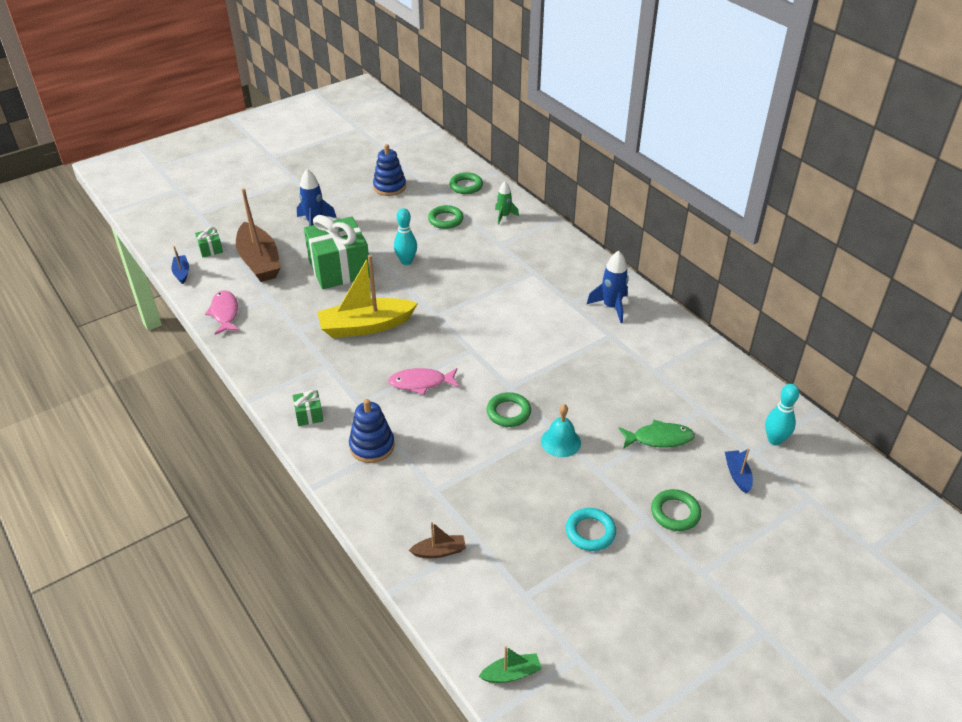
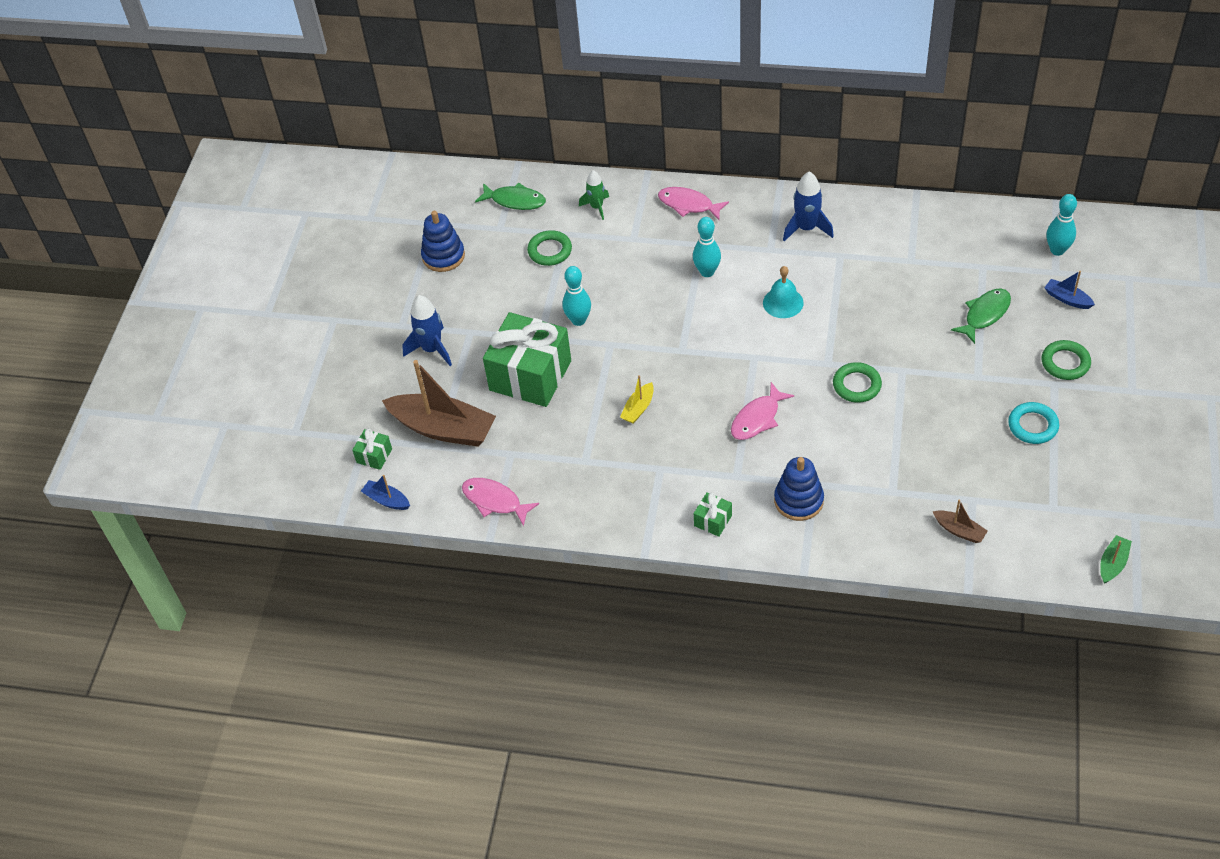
camera: 40 degrees left, 10 degrees up
(366, 326) = (638, 408): yellow boat -> yellow boat, size x0.45
(439, 551) = (959, 530): brown boat -> brown boat turned 90 degrees clockwise
(466, 186) = (515, 200): green ring -> green fish
(514, 288) = (707, 272): none -> turquoise bowling pin
(558, 248) = (688, 205): none -> pink fish
(560, 442) = (924, 376): turquoise bell -> turquoise bell (783, 302)

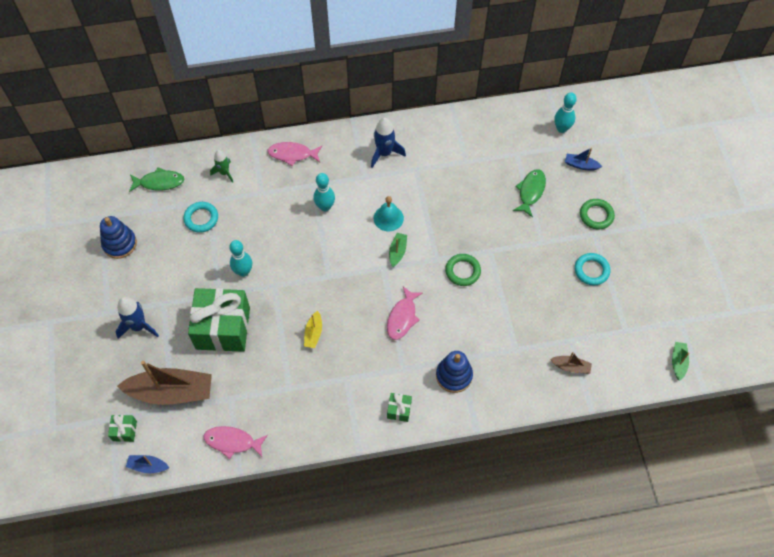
camera: 25 degrees left, 10 degrees up
(550, 251) = (201, 218): green ring -> turquoise ring
(780, 343) = (397, 252): none -> green boat

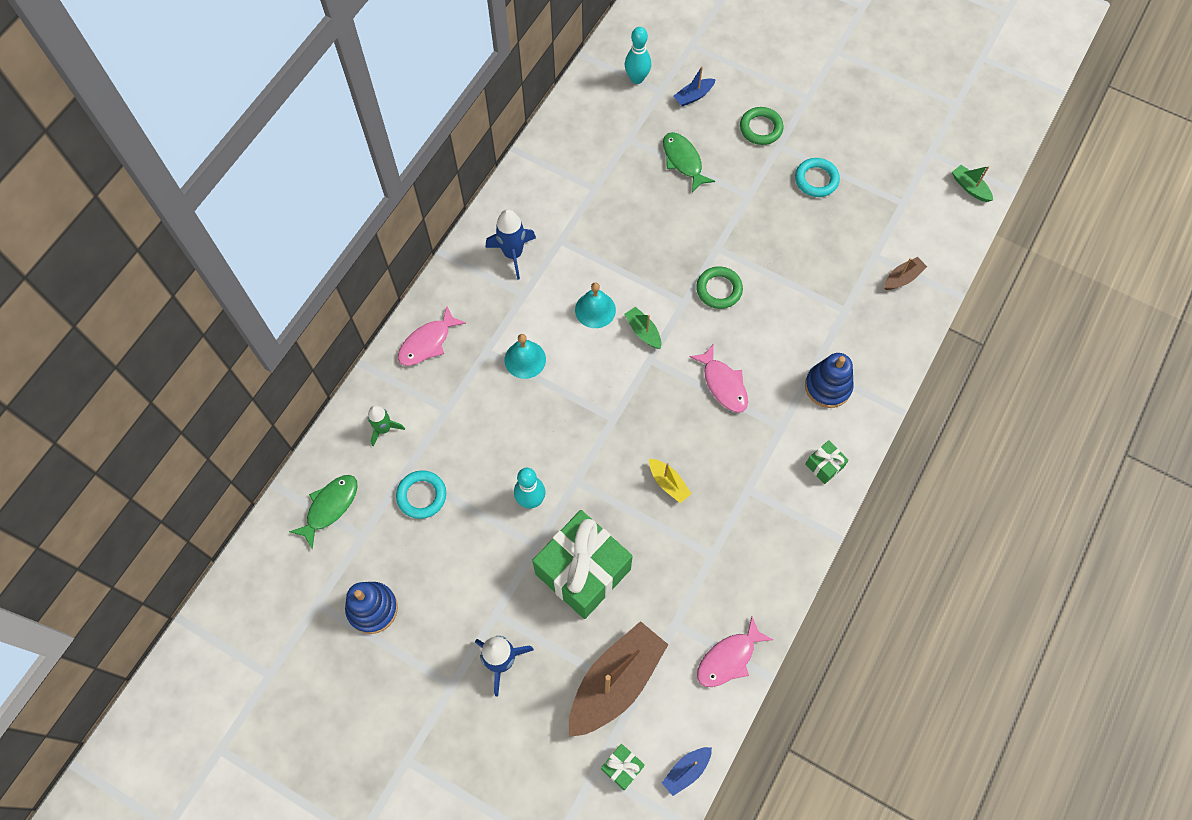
camera: 50 degrees left, 5 degrees up
(325, 207) = (525, 359): turquoise bowling pin -> turquoise bell

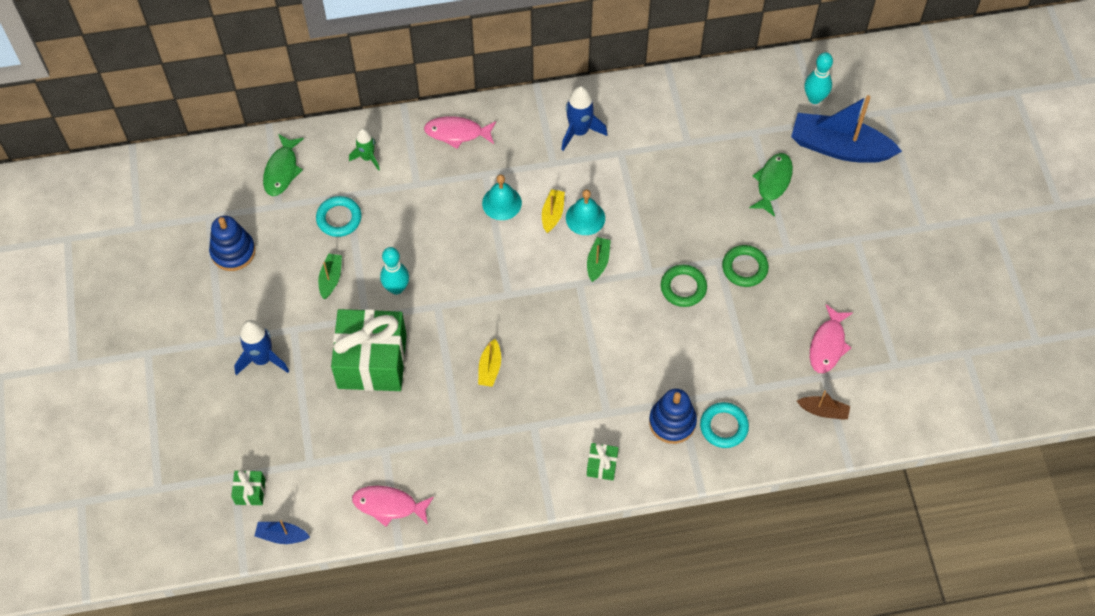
camera: 50 degrees right, 5 degrees down
(330, 507) = (282, 170): green fish -> green fish turned 105 degrees clockwise
(570, 330) = (552, 214): none -> yellow boat
(616, 682) = (308, 443): brown boat -> none
(693, 96) = (839, 147): blue boat -> blue boat, size x2.22
(723, 384) = (605, 347): pink fish -> pink fish (828, 345)
(760, 128) = (859, 214): green ring -> green ring (744, 268)
(816, 180) = (852, 287): turquoise ring -> turquoise ring (724, 427)
(970, 187) = (962, 405): green boat -> green boat (331, 279)

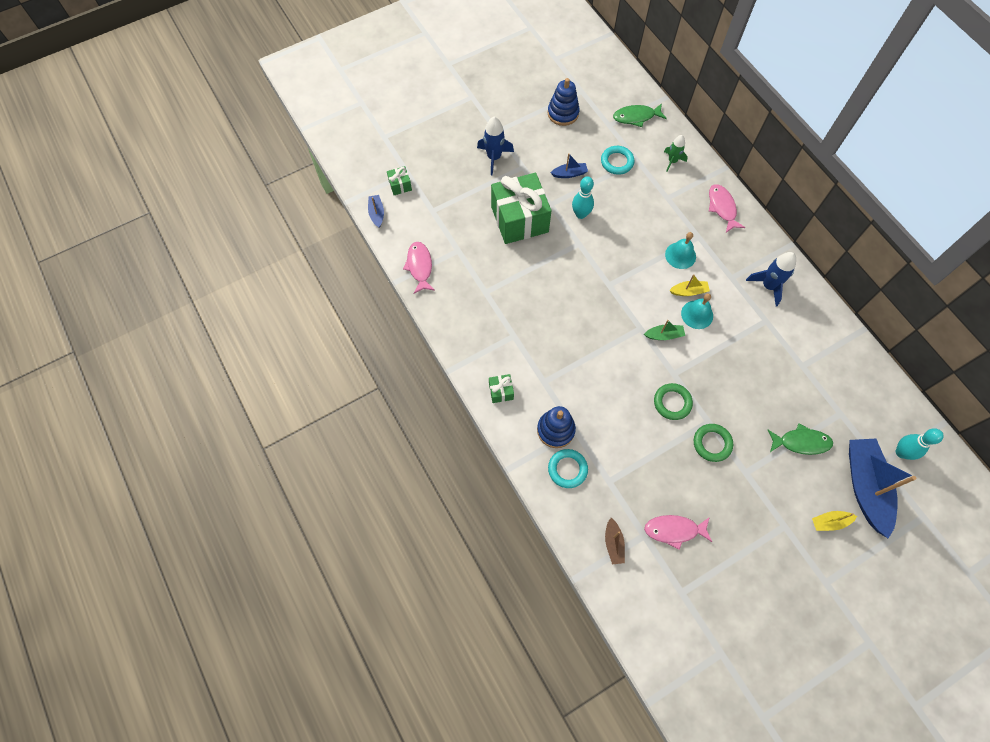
camera: 70 degrees right, 5 degrees up
(331, 279) = (569, 174): green boat -> blue boat
(490, 368) = (546, 292): yellow boat -> yellow boat (830, 522)

